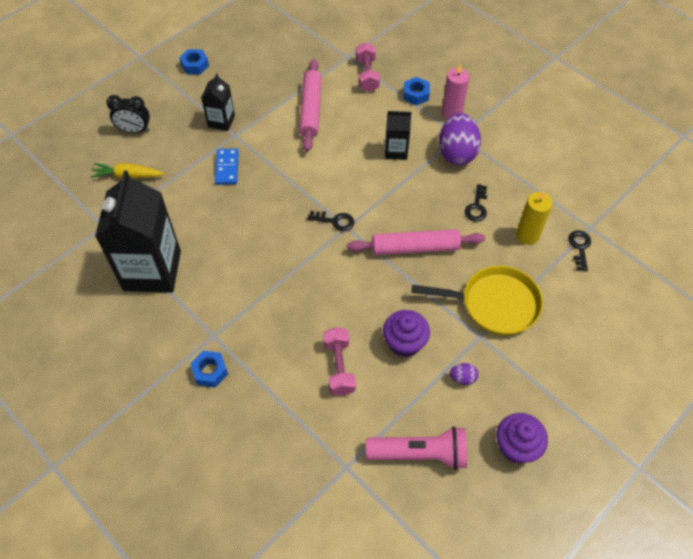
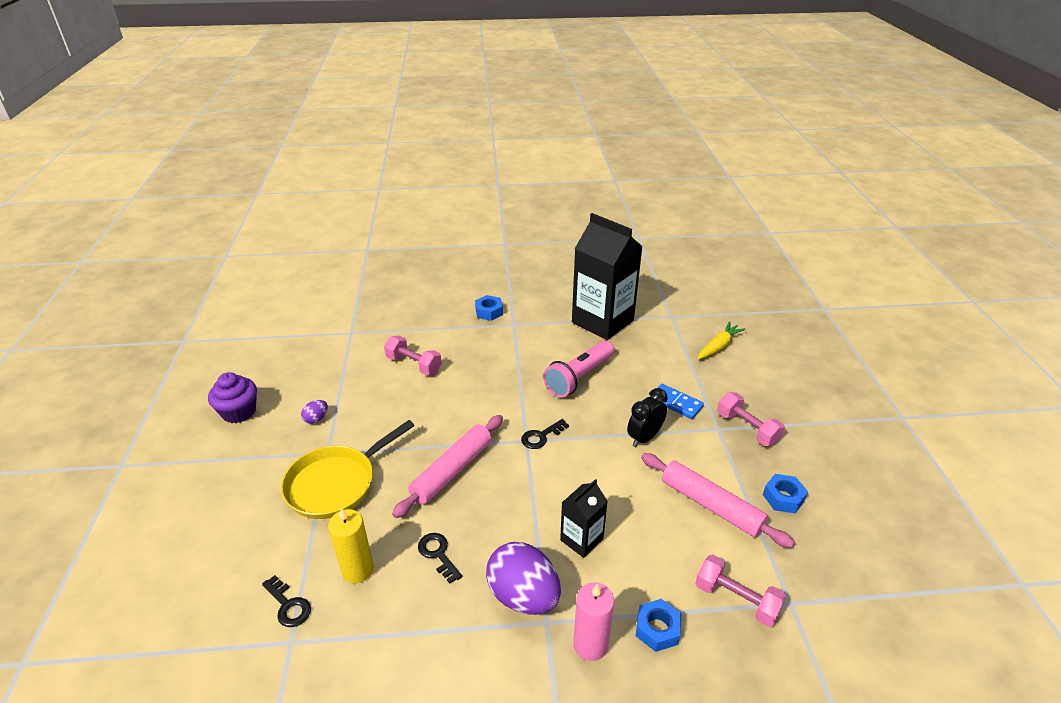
camera: 130 degrees right, 20 degrees down
(135, 130) = (777, 371): black clock -> black clock (644, 438)
(195, 65) = (860, 450): blue nut -> blue nut (783, 498)
(221, 121) = (747, 428): black carton -> pink dumbbell
(404, 342) = (384, 407): purple cupcake -> none
(420, 454) = (308, 365): pink flashlight -> pink flashlight (579, 377)

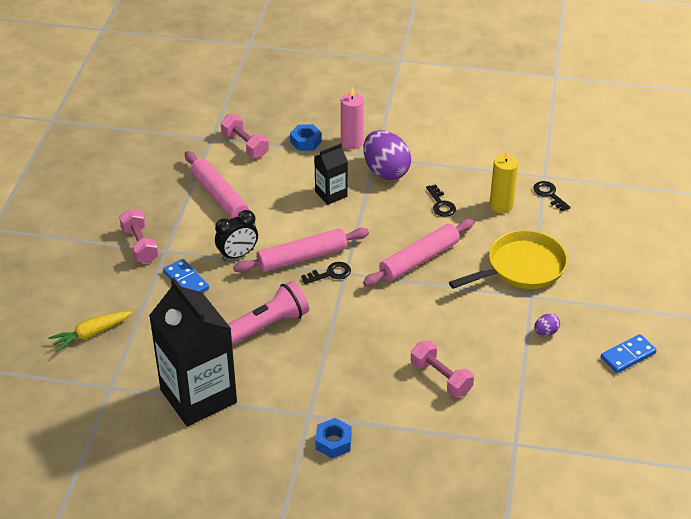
camera: 165 degrees left, 5 degrees up
(239, 412) = (628, 355): purple cupcake -> blue domino
(577, 448) = (302, 258): none -> pink rolling pin
(783, 498) = (159, 191): blue nut -> none

